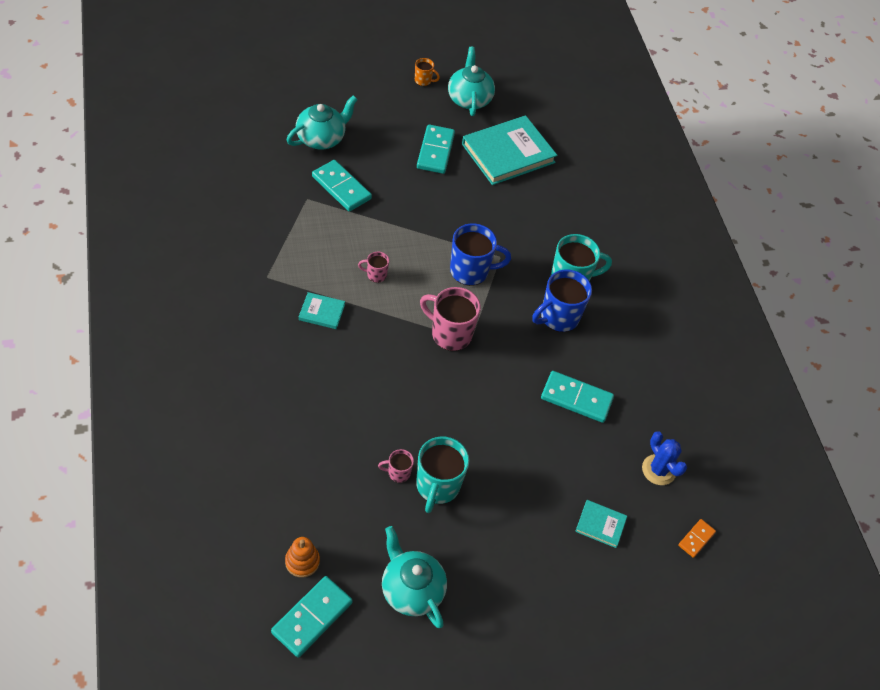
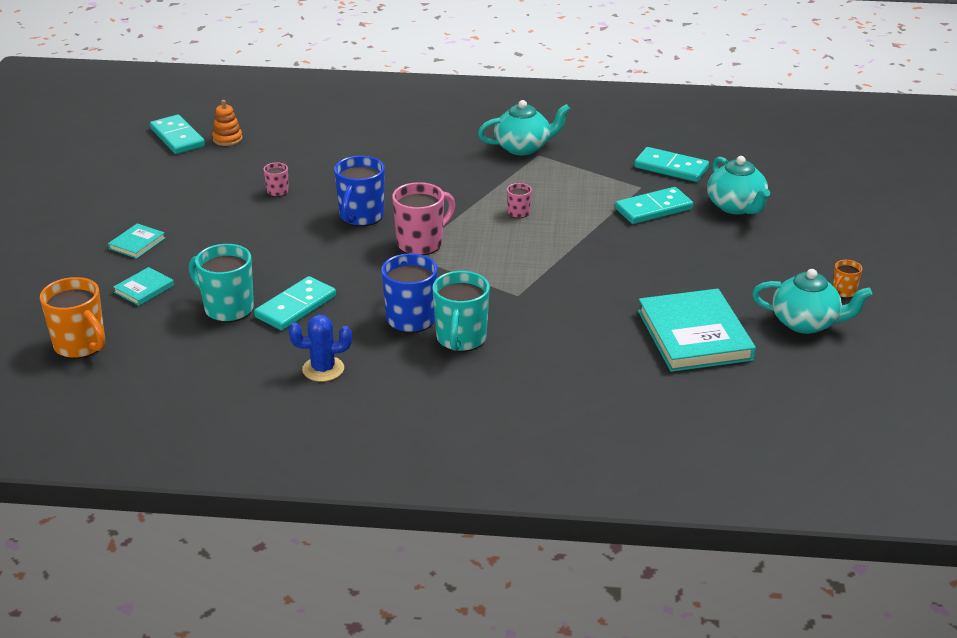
camera: 115 degrees right, 20 degrees down
(321, 312) = (482, 177): turquoise book -> turquoise book (137, 243)
(411, 590) = (164, 181): turquoise teapot -> turquoise teapot (523, 147)
(435, 151) = (705, 279): turquoise domino -> turquoise domino (671, 168)
(437, 486) = (250, 208): turquoise mug -> turquoise mug (227, 308)
(470, 271) = (502, 271): blue mug -> blue mug (361, 217)
(658, 470) = (174, 341): blue cactus -> blue cactus (323, 369)
(696, 539) = (81, 346): orange domino -> orange mug

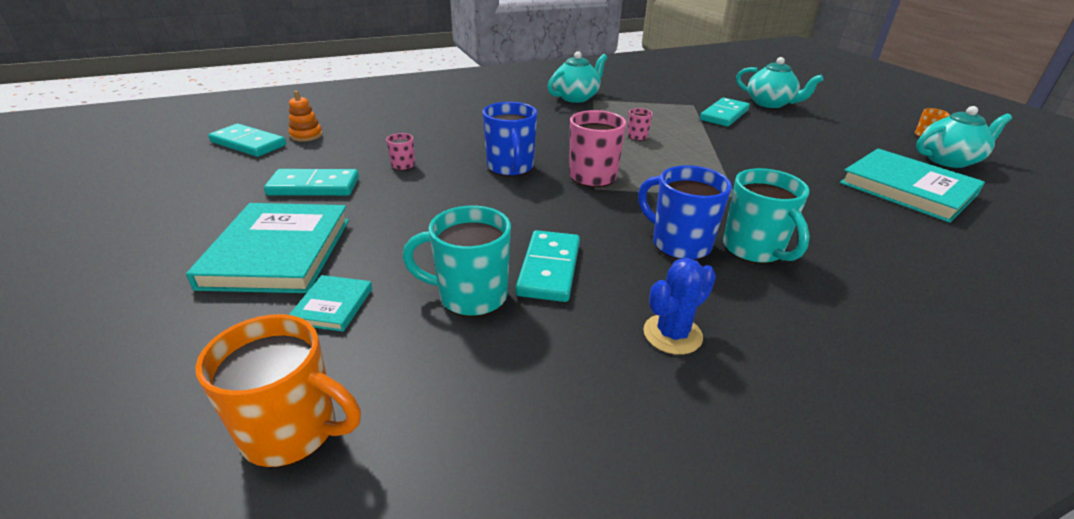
camera: 30 degrees left, 0 degrees up
(137, 243) = (278, 252): turquoise book -> turquoise book, size x2.17
(671, 168) = (692, 91): turquoise domino -> turquoise domino (314, 186)

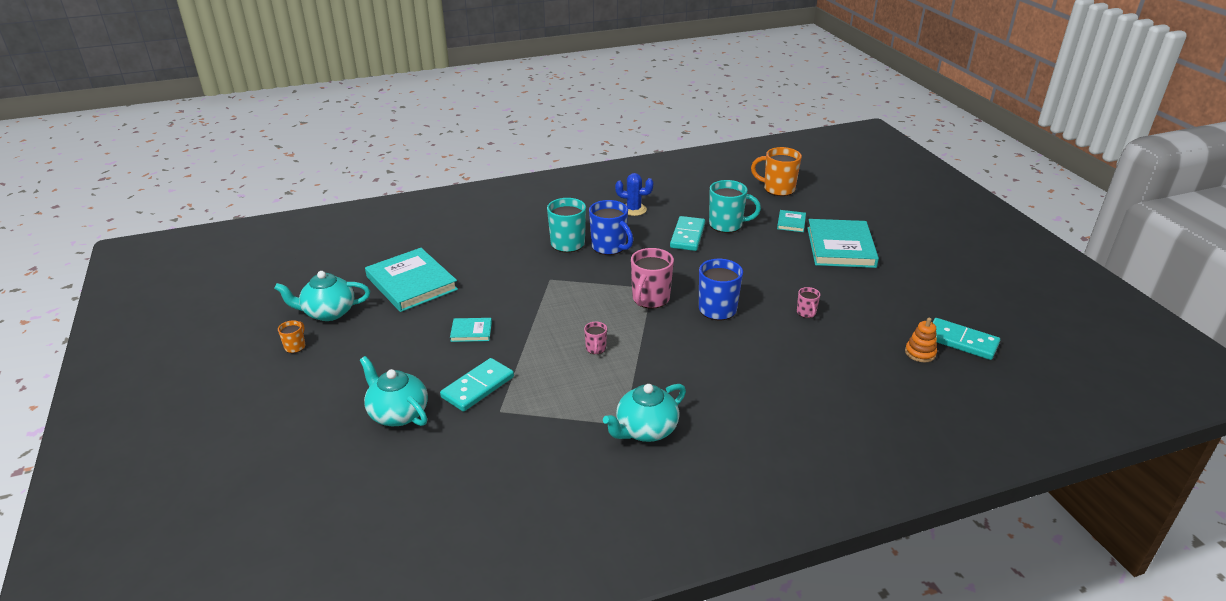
camera: 175 degrees left, 0 degrees up
(314, 186) = (860, 292): turquoise domino -> none
(672, 334) = (633, 209): blue cactus -> blue cactus turned 45 degrees clockwise
(773, 147) = (471, 331): none -> turquoise book

